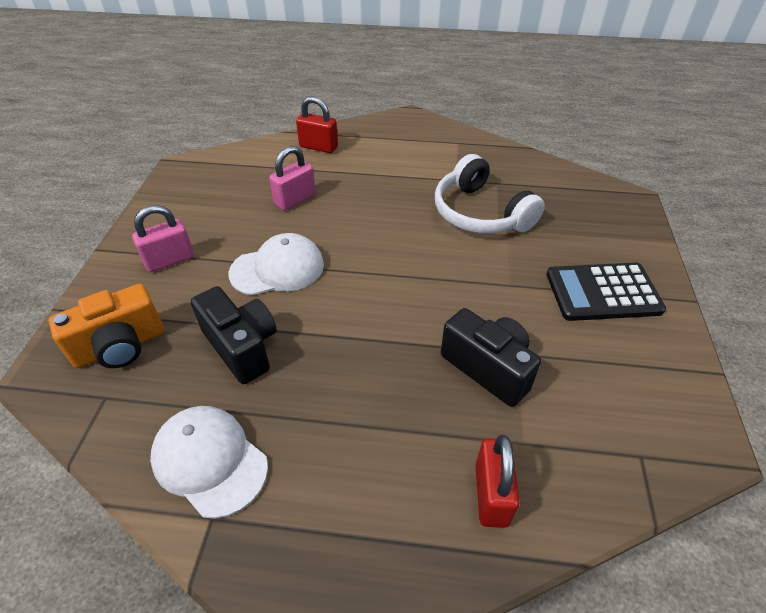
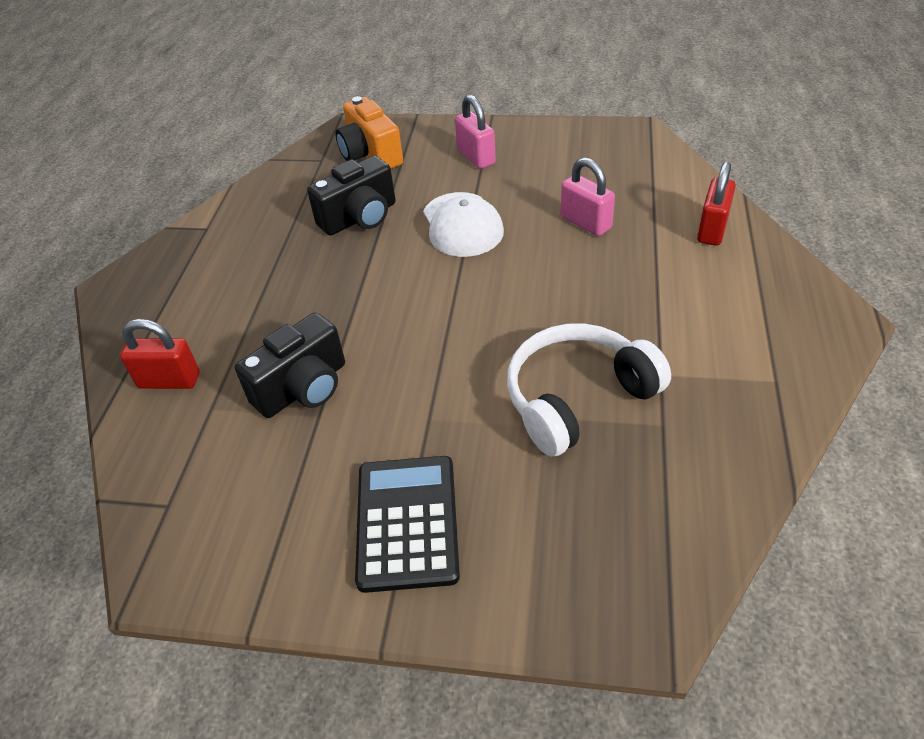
camera: 95 degrees right, 0 degrees up
(210, 461) = (251, 219): white cap -> none

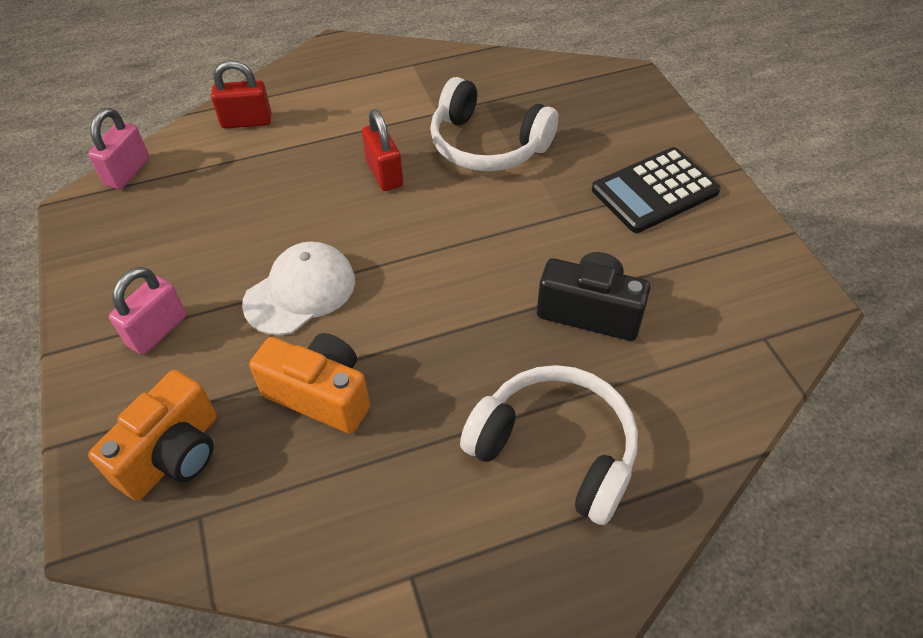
camera: 120 degrees left, 5 degrees up
(169, 380) = (659, 429): red padlock -> red padlock (384, 174)
(213, 316) = (555, 449): none -> white headphones
(360, 217) = (320, 395): black camera -> orange camera
(585, 223) = (263, 200): pink padlock -> pink padlock (128, 172)

